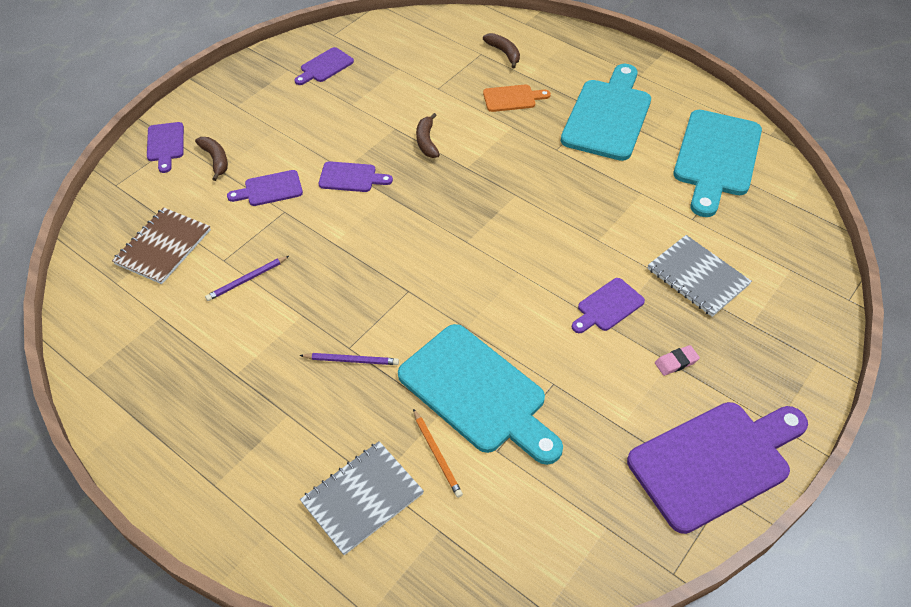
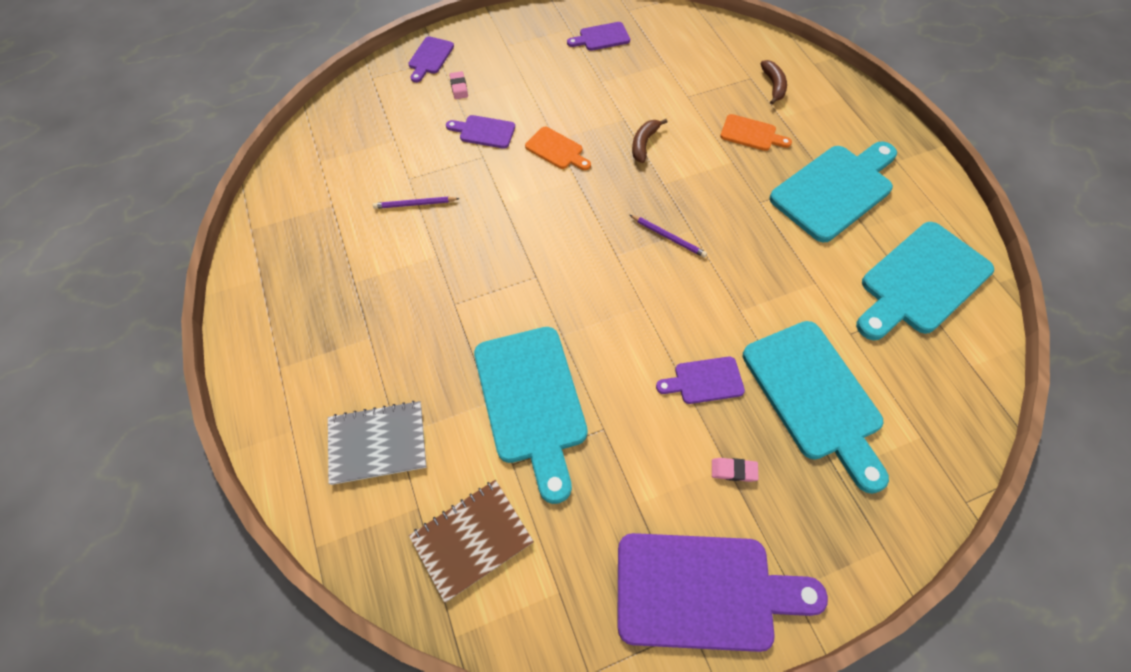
camera: 30 degrees right, 10 degrees up
(163, 247) = (372, 146): brown notebook -> brown notebook (472, 539)
(215, 160) = (459, 87): brown banana -> pink eraser
(351, 177) = (556, 149): purple cutting board -> orange cutting board
(351, 360) = (449, 316): purple pencil -> purple pencil (668, 237)
(437, 454) = (461, 439): orange pencil -> none
(697, 277) = (815, 396): grey notebook -> turquoise cutting board

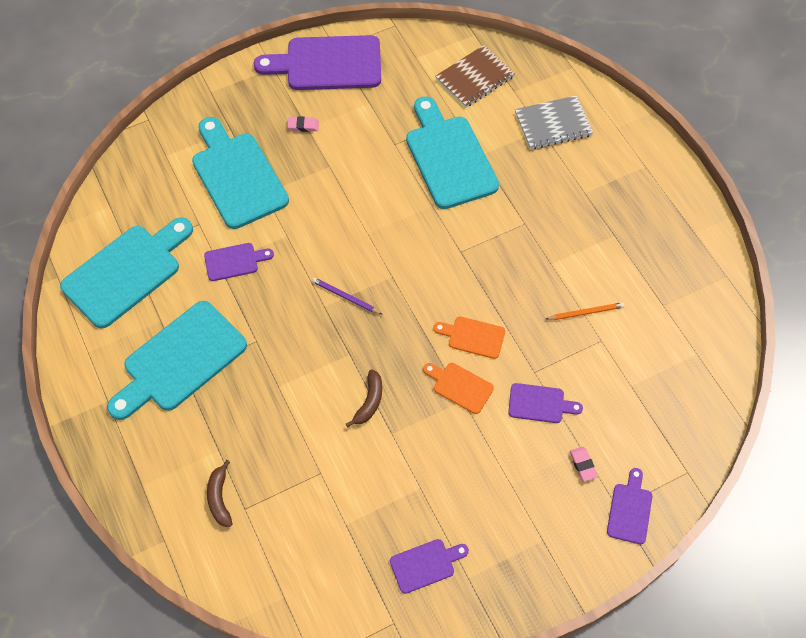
camera: 175 degrees right, 0 degrees up
(415, 204) = (586, 312): purple pencil -> orange pencil
(704, 381) = (319, 180): purple cutting board -> purple cutting board (234, 261)
(751, 134) = (254, 424): orange cutting board -> orange cutting board (473, 337)

